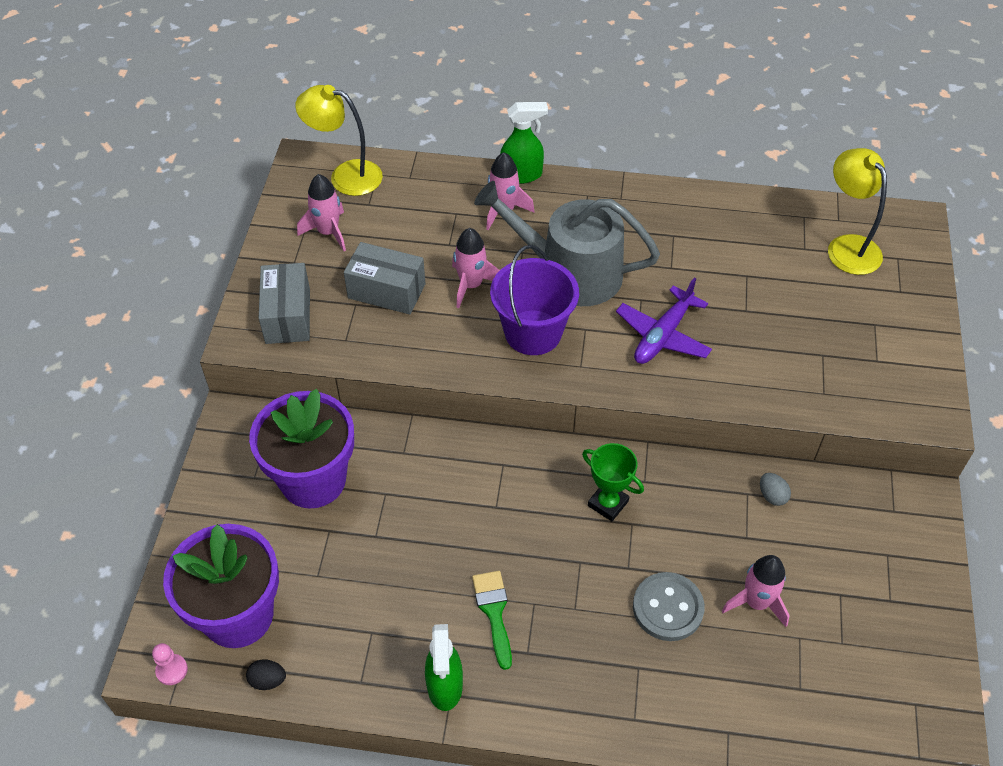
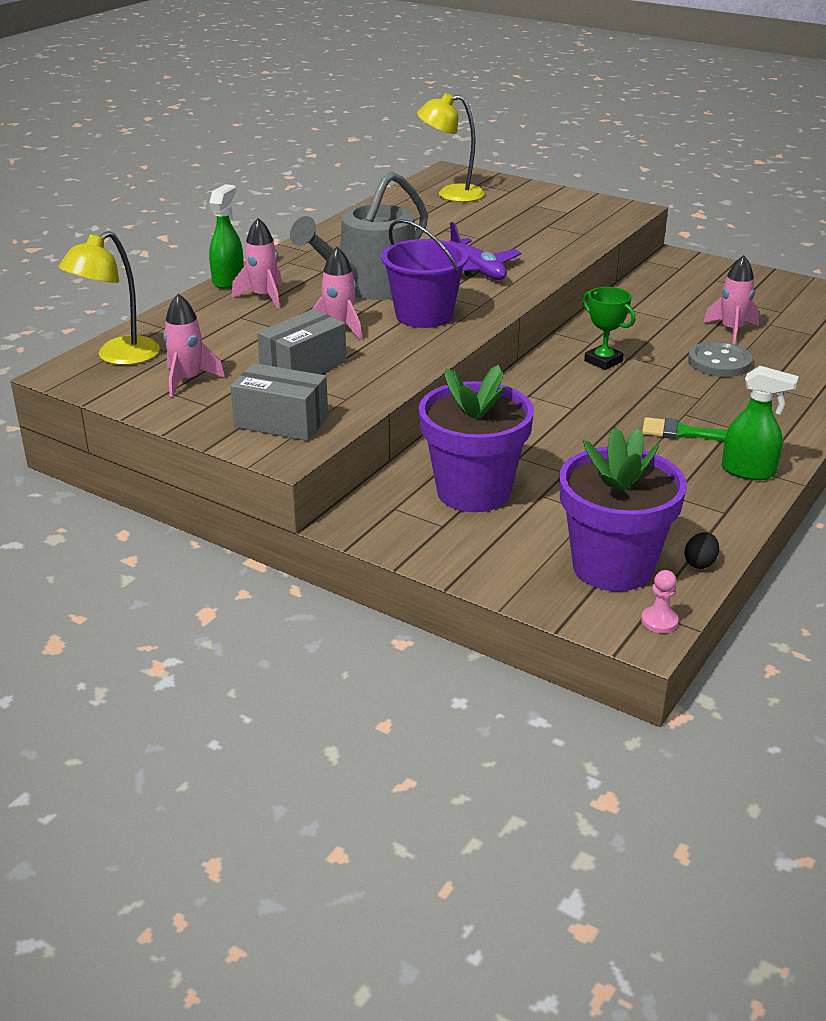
camera: 65 degrees left, 20 degrees down
(608, 503) = (603, 361): green trophy -> green trophy turned 75 degrees clockwise
(772, 496) = (639, 302): grey egg -> none

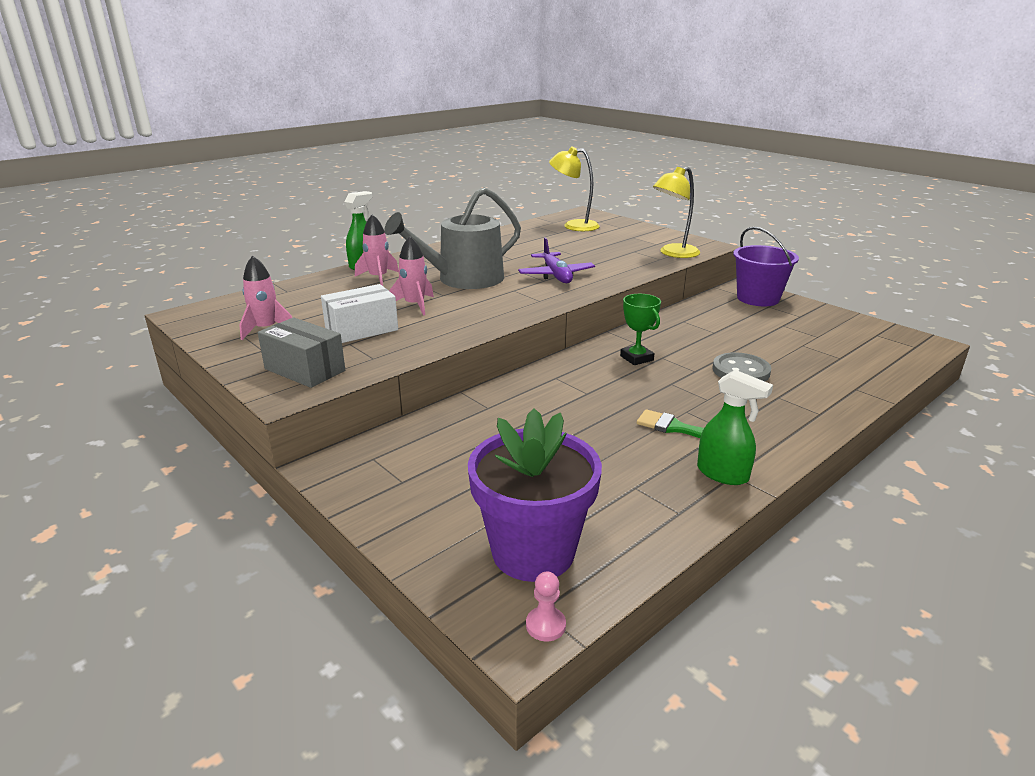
camera: 15 degrees right, 5 degrees down
(118, 357) = (234, 307): yellow lamp -> yellow lamp (673, 253)
(303, 367) = (361, 330): grey box -> white box
(424, 315) = (488, 303): purple bucket -> purple bucket (758, 298)
(473, 492) = (451, 454): purple flower pot -> none
(700, 563) = (625, 564): black egg -> none
(731, 330) = (765, 346): pink rocket -> none

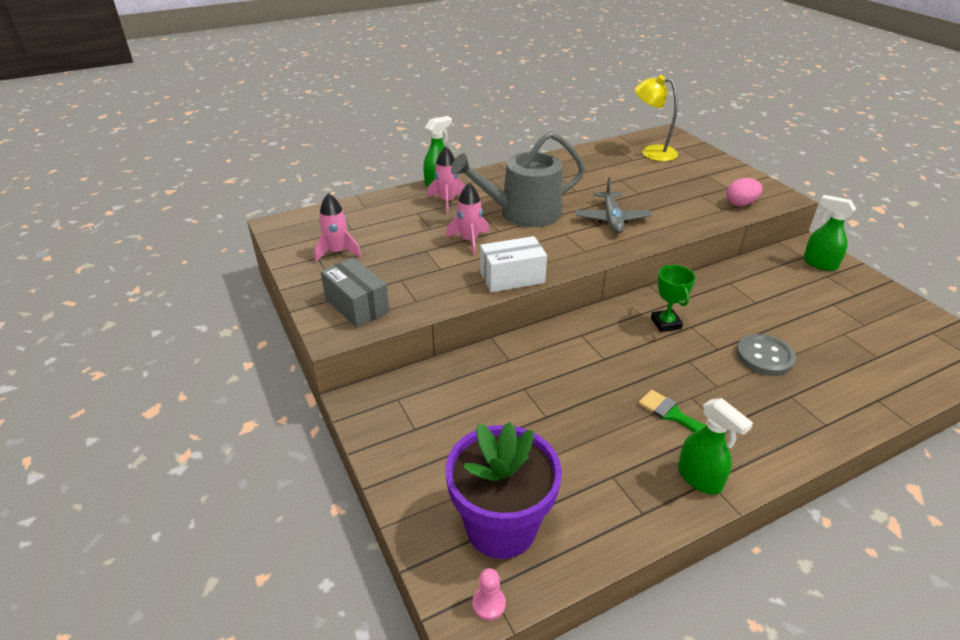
camera: 15 degrees right, 10 degrees up
(361, 330) = (415, 265): white box -> white box (512, 277)
(556, 275) = (611, 219): purple plane -> grey plane
(673, 253) = (740, 204): yellow lamp -> pink egg
(758, 298) = (819, 263): purple bucket -> green spray bottle

